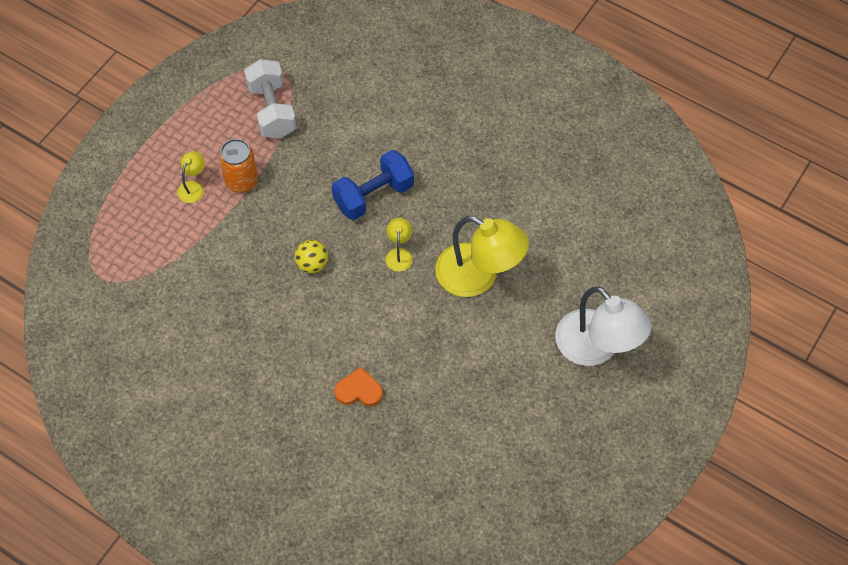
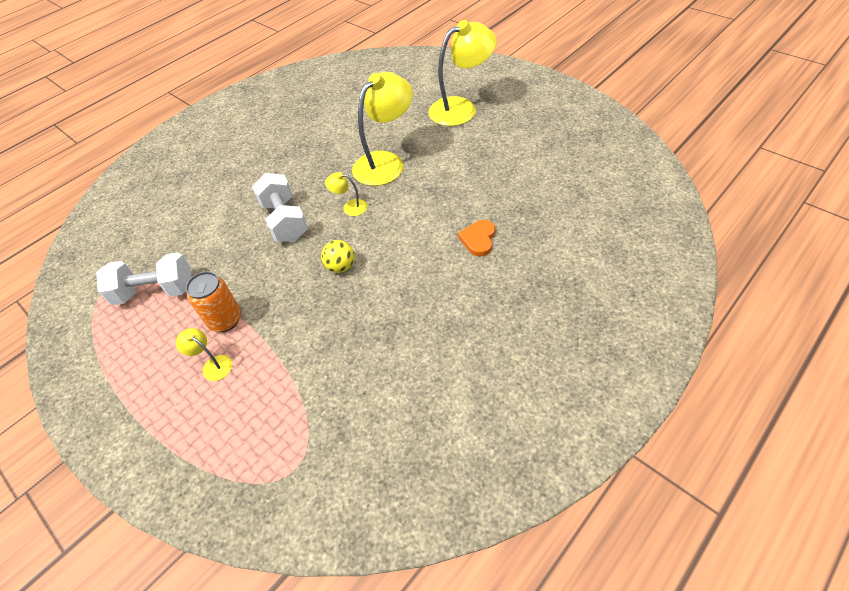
camera: 75 degrees left, 10 degrees down
(373, 195) = (285, 221): blue dumbbell -> white dumbbell
(596, 348) = (461, 108): white lamp -> yellow lamp

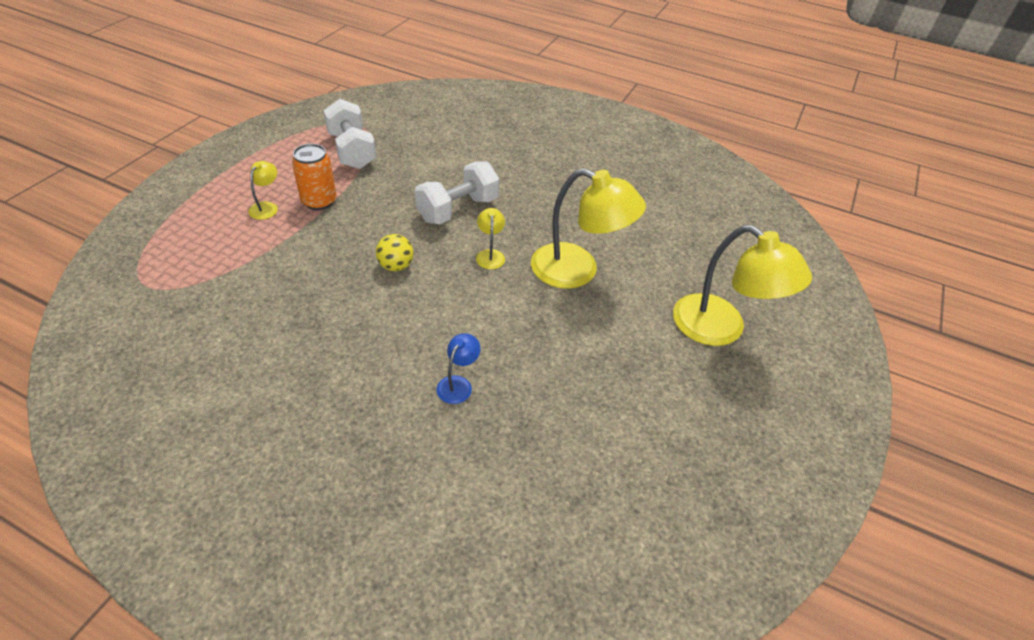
camera: 65 degrees right, 5 degrees down
(478, 239) = (458, 384): orange heart -> blue lamp

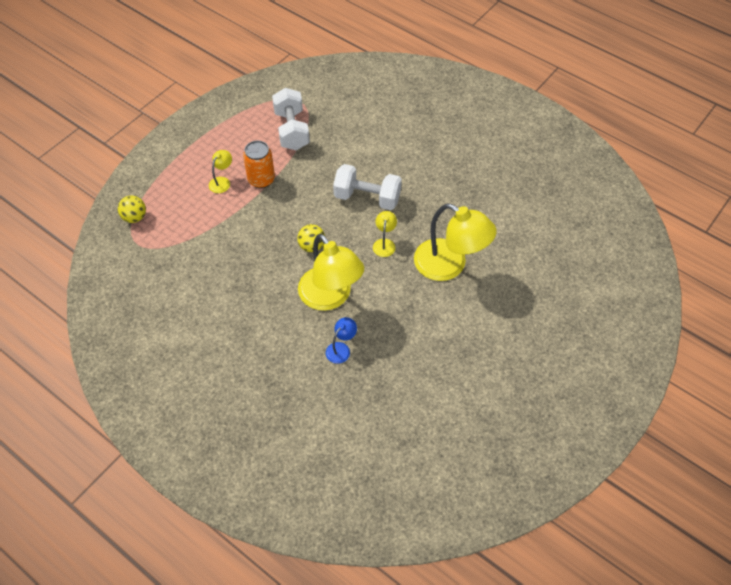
camera: 15 degrees right, 10 degrees up
(143, 255) = (135, 217): none -> yellow ball
(457, 209) = (367, 198): white dumbbell -> white dumbbell turned 45 degrees clockwise
(721, 329) = (547, 330): yellow lamp -> yellow lamp (330, 297)

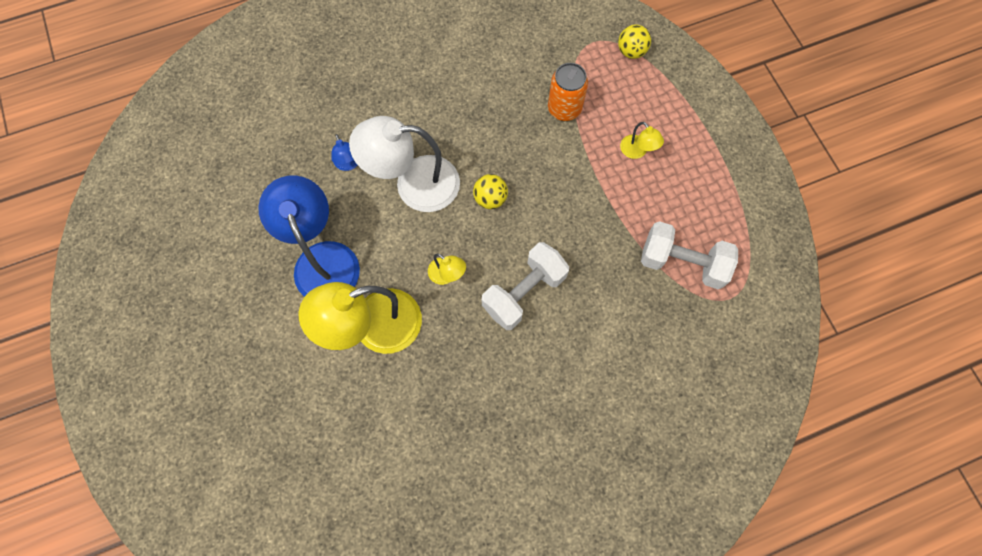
camera: 120 degrees right, 15 degrees up
(261, 180) = (617, 192): orange can -> orange can (564, 109)
(330, 297) = (414, 184): yellow lamp -> white lamp
(426, 322) = (322, 259): none -> blue lamp

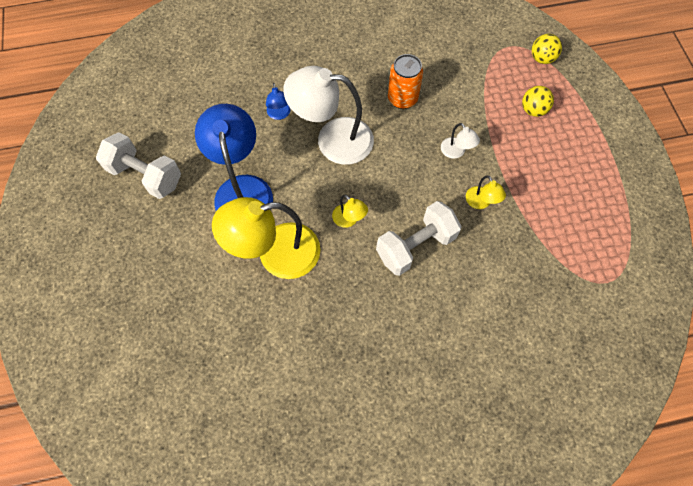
camera: 10 degrees right, 5 degrees down
(490, 199) = (398, 161): yellow ball -> yellow ball (533, 110)
(552, 177) = (456, 152): none -> white lamp
(564, 109) = (475, 97): orange can -> orange can (402, 99)
(637, 151) = (536, 142): yellow lamp -> yellow lamp (481, 202)
(682, 263) = (565, 243): white dumbbell -> white dumbbell (146, 175)

